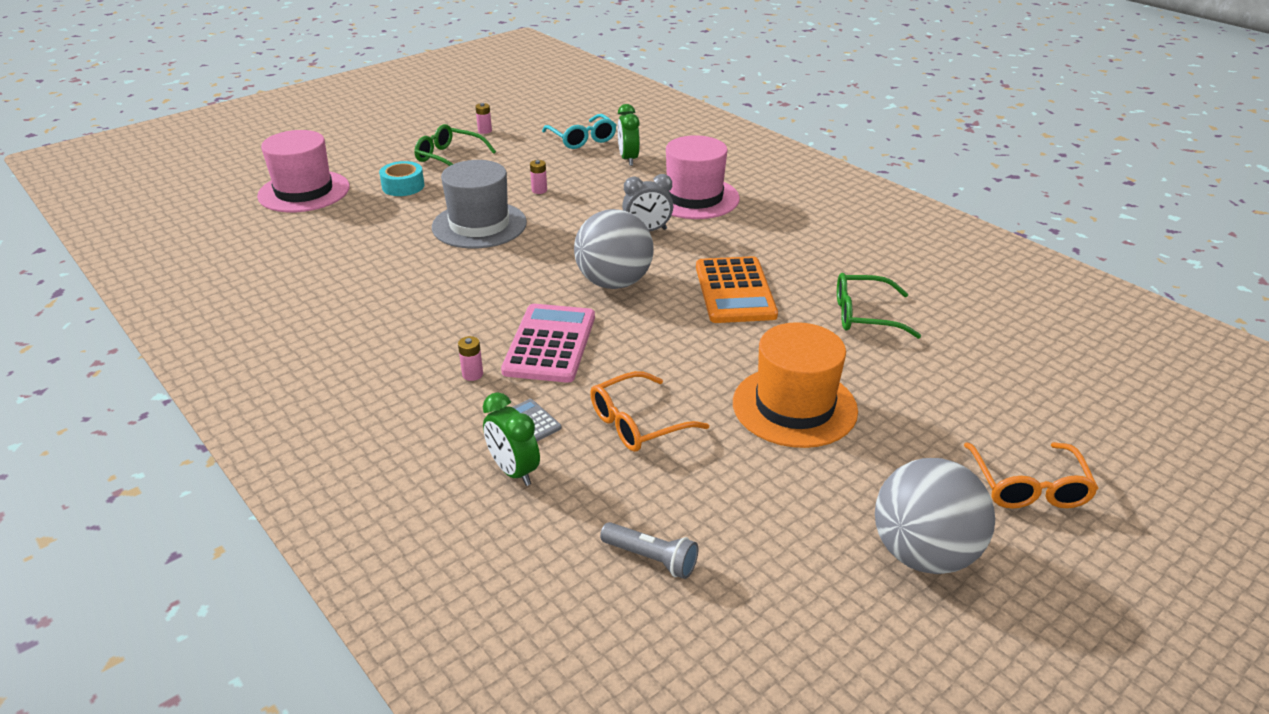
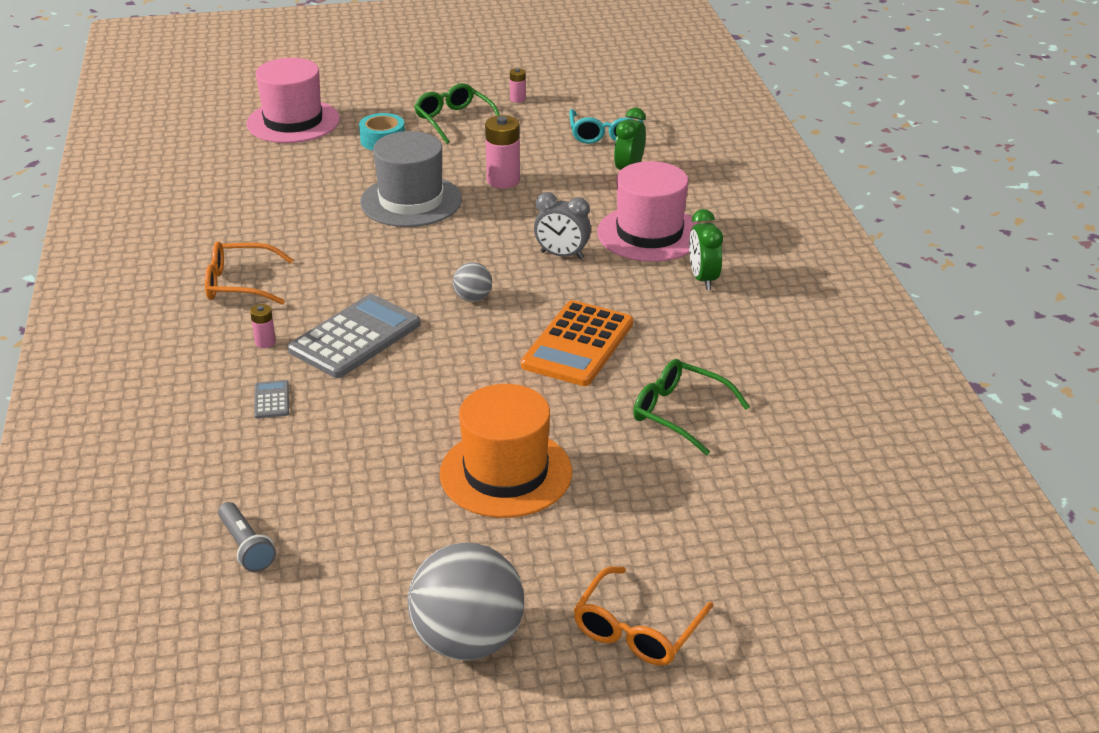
camera: 30 degrees right, 0 degrees up
(514, 471) = (216, 436): green clock -> green clock (703, 279)
(539, 190) = (503, 180): pink battery -> pink battery, size x1.92
(550, 344) = (355, 337): pink calculator -> grey calculator
(614, 282) = (473, 298): grey ball -> grey ball, size x0.47
(638, 423) = (353, 435): orange glasses -> orange glasses (240, 284)

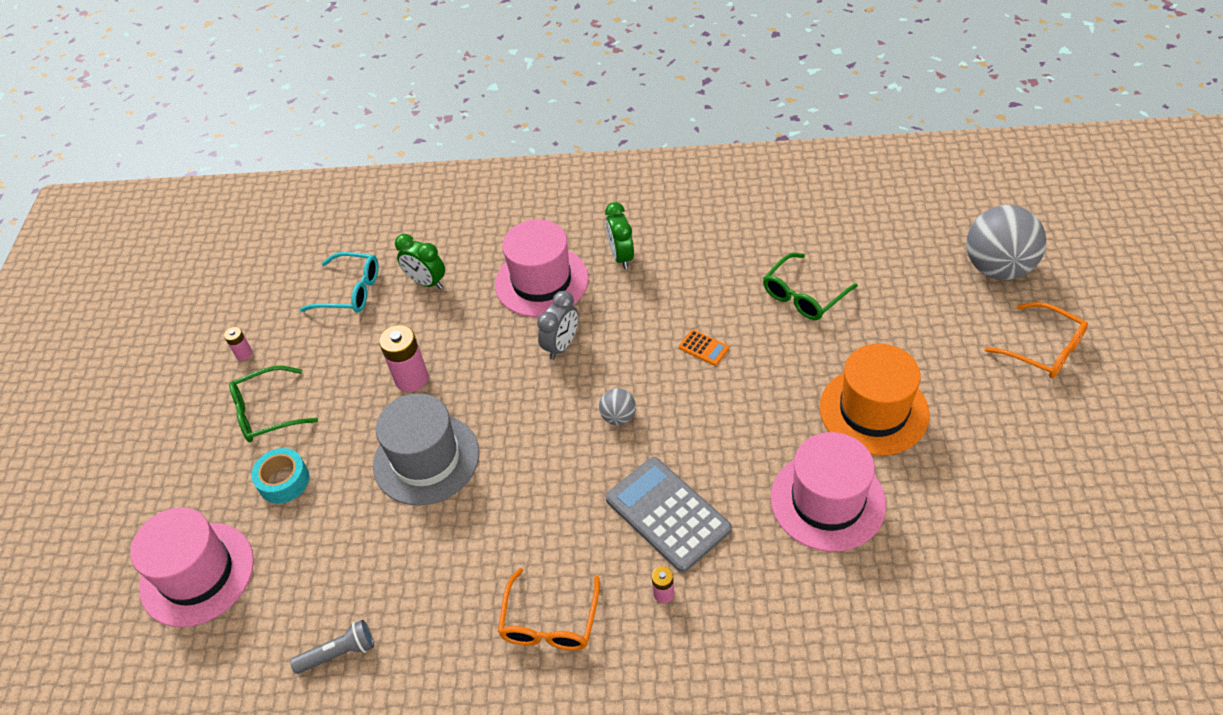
camera: 75 degrees left, 15 degrees up
(246, 546) = (970, 601): grey flashlight -> grey flashlight (338, 653)
(271, 400) = (761, 586): grey calculator -> none
(375, 440) = (827, 501): none -> pink hat
(468, 640) = (1065, 447): grey ball -> grey ball (997, 268)
(578, 344) = (703, 348): orange calculator -> orange calculator, size x0.43
(703, 279) = (621, 256): green clock -> green clock turned 75 degrees clockwise

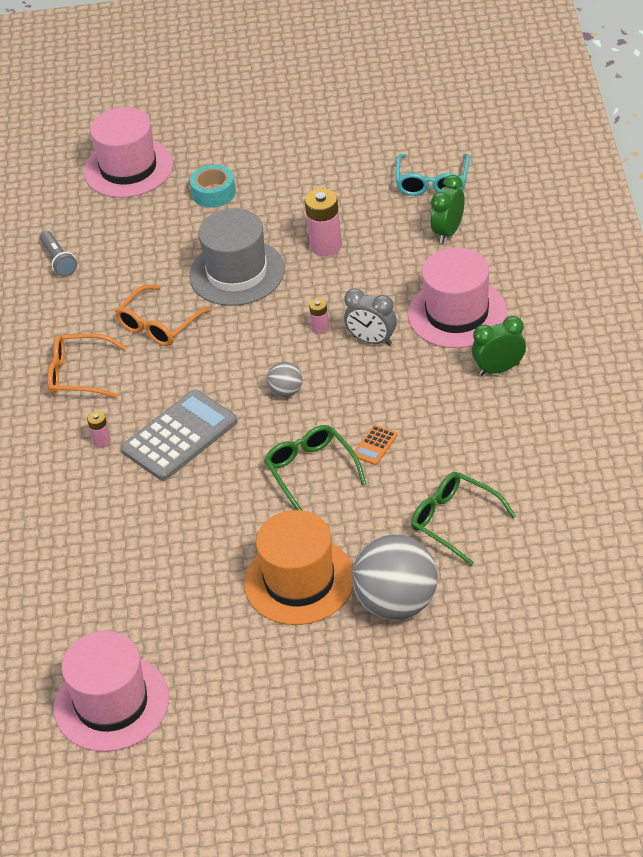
camera: 85 degrees right, 5 degrees down
(244, 354) = (350, 134): pink battery -> pink battery (320, 328)
(267, 412) = (285, 165): green glasses -> green glasses (311, 471)
(827, 501) = (193, 547): pink hat -> pink hat (111, 703)
(997, 268) = (514, 696): grey ball -> grey ball (397, 603)
(1043, 349) = (389, 730): orange glasses -> orange glasses (159, 325)

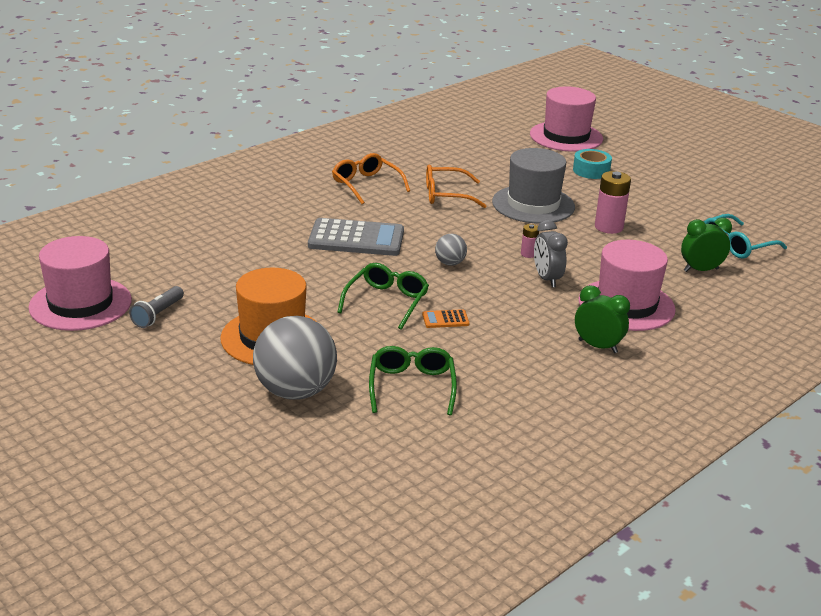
camera: 45 degrees right, 15 degrees down
(58, 260) = (454, 144): grey flashlight -> grey flashlight (158, 314)
(101, 441) = (317, 213): pink battery -> none

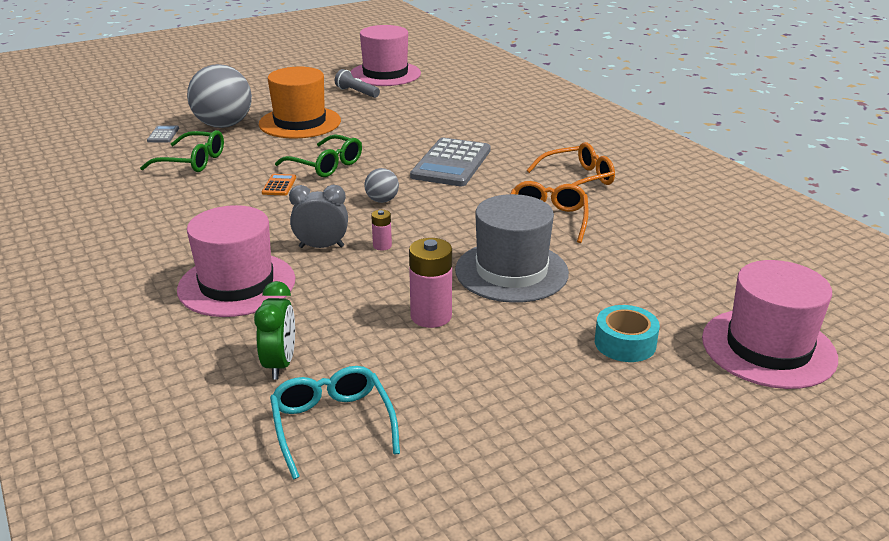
camera: 105 degrees right, 0 degrees up
(341, 431) = (163, 135): none -> grey calculator
(597, 346) = (175, 250): green clock -> none

